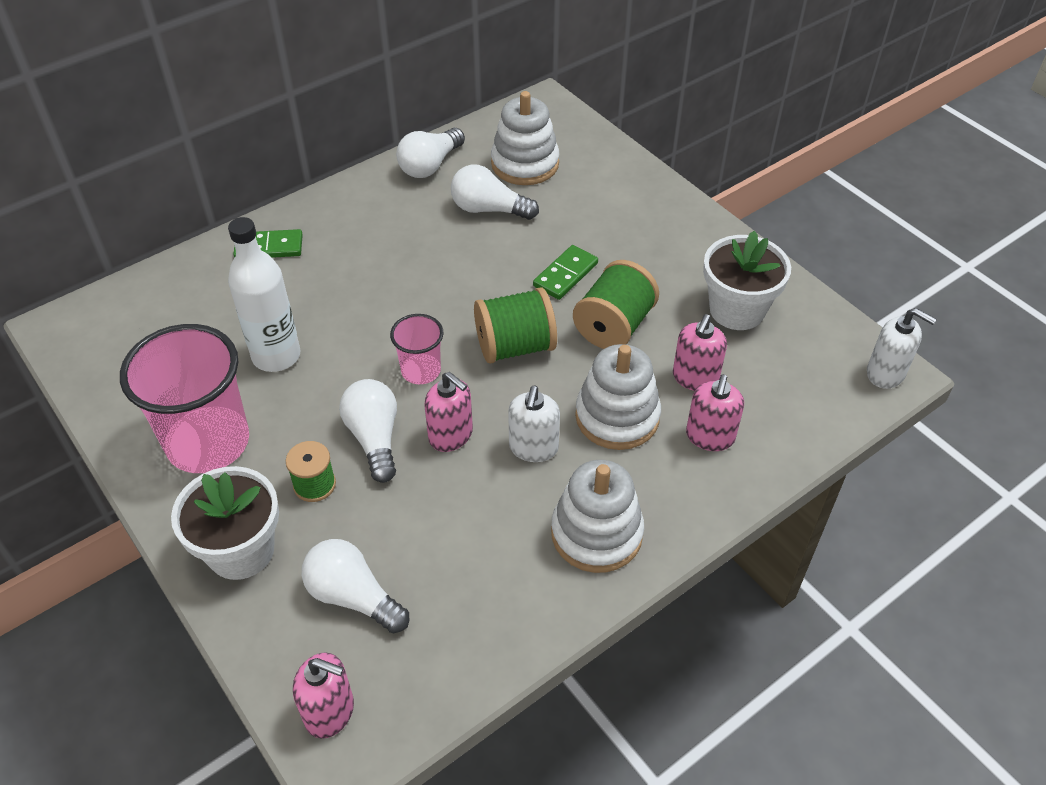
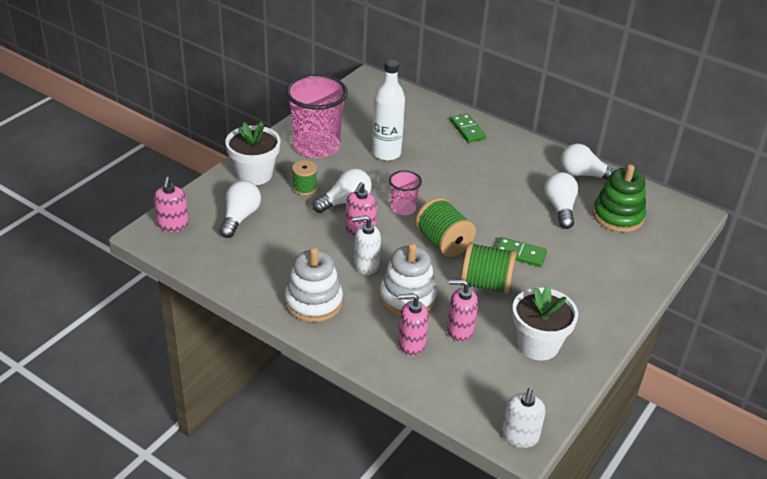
camera: 70 degrees right, 10 degrees down
(525, 164) = (618, 216): white stacking toy -> green stacking toy

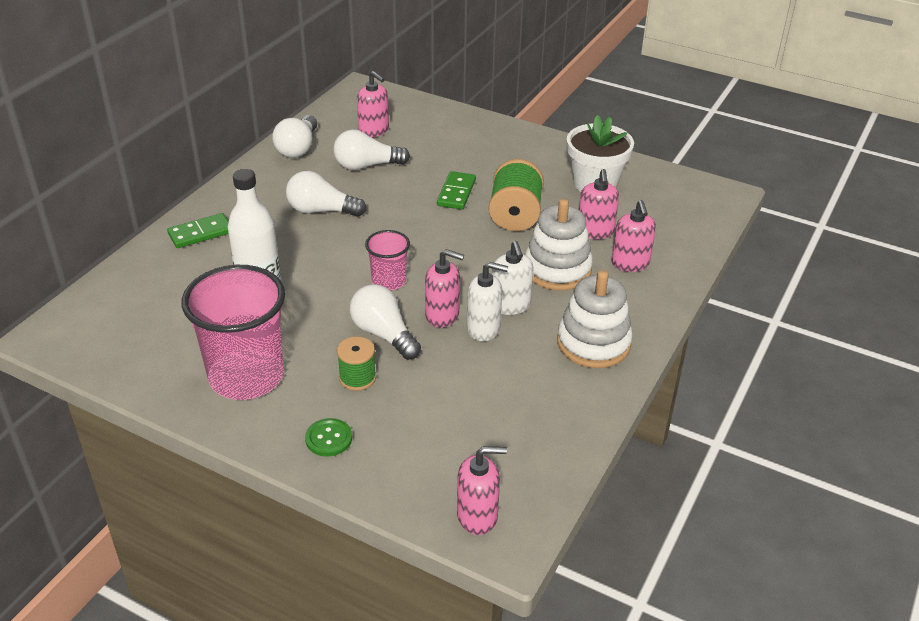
camera: 95 degrees left, 0 degrees up
(239, 217) = (442, 439): white light bulb -> white light bulb (321, 211)
(254, 174) = (328, 438): white flower pot -> green button
(443, 243) = (450, 247): green spool -> none
(520, 436) = (719, 195): white soap dispenser -> white soap dispenser (483, 328)
(618, 216) = (374, 130): green stacking toy -> pink soap dispenser

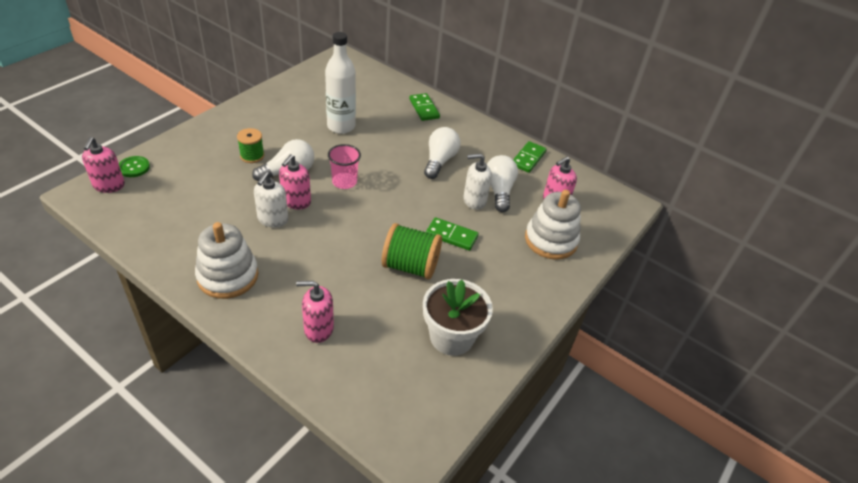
camera: 95 degrees right, 5 degrees up
(246, 377) = (275, 116): pink cup -> none
(298, 148) = (528, 158): white light bulb -> green domino
(328, 438) = (207, 139): green button -> green button (134, 167)
(510, 305) = (292, 238): white soap dispenser -> white soap dispenser (474, 200)
(557, 269) = (327, 276): white stacking toy -> white stacking toy (551, 240)
(595, 231) = (373, 316): pink soap dispenser -> none

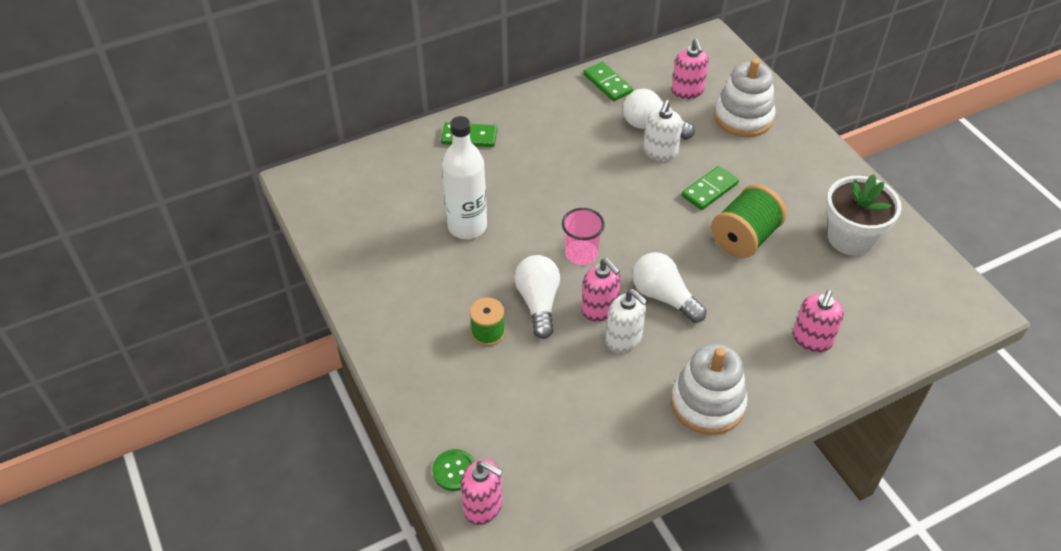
camera: 60 degrees left, 5 degrees up
(439, 161) = (579, 157): white light bulb -> white light bulb (664, 297)

